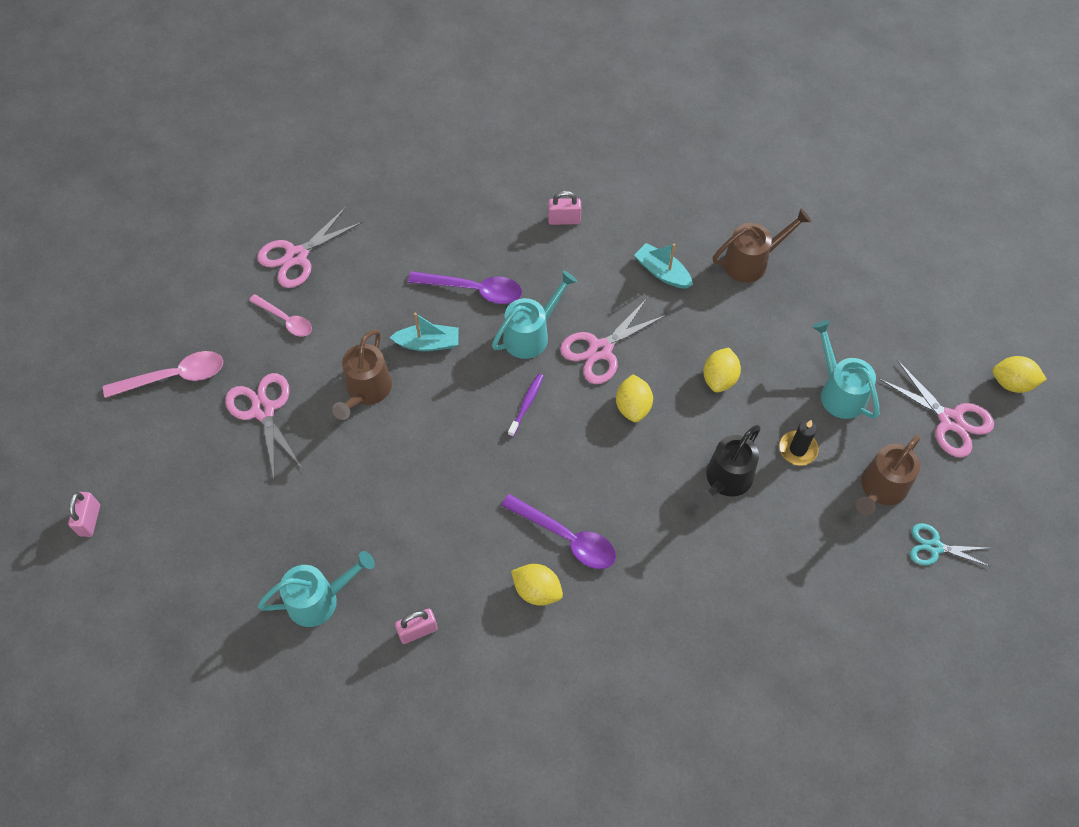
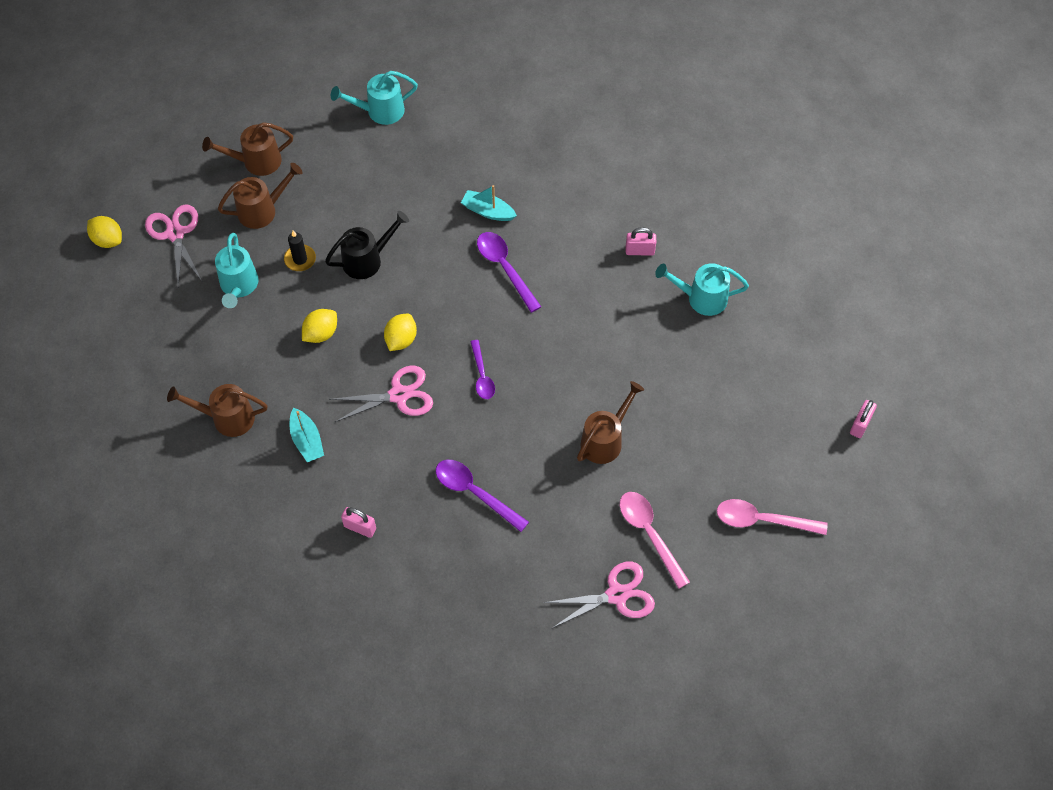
camera: 155 degrees left, 0 degrees up
(263, 410) = (696, 458): pink scissors -> none
(286, 320) = (649, 533): pink spoon -> pink spoon, size x1.51
(428, 343) = (536, 460): turquoise boat -> turquoise boat (488, 211)
(526, 404) = (482, 376): purple toothbrush -> purple spoon
(531, 334) = (447, 432): turquoise watering can -> turquoise watering can (379, 111)
(537, 590) = (544, 243): yellow lemon -> none
(934, 547) = (256, 162): turquoise scissors -> brown watering can

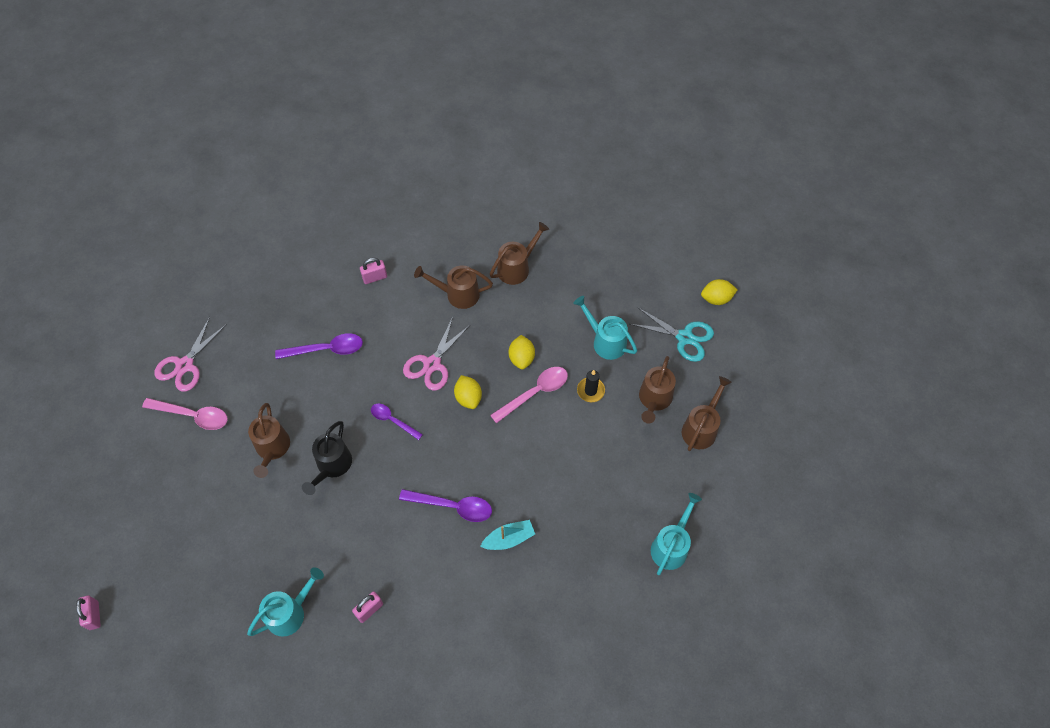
camera: 135 degrees right, 0 degrees up
(175, 233) = (684, 337): pink scissors -> turquoise scissors
(307, 440) = (457, 294): turquoise boat -> brown watering can
(367, 259) = (549, 429): black watering can -> black watering can (332, 466)
(762, 520) = (122, 485): pink spoon -> pink spoon (535, 392)

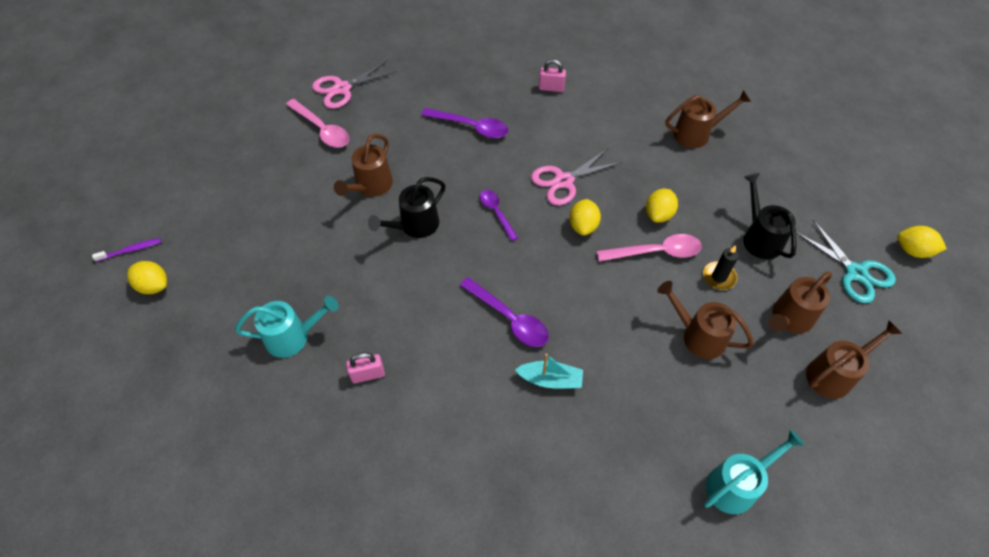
camera: 30 degrees right, 5 degrees down
(94, 615) = (131, 250): pink padlock -> purple toothbrush
(139, 634) = (154, 286): none -> yellow lemon
(457, 294) = (623, 132): brown watering can -> brown watering can (697, 335)
(605, 341) = (759, 237): turquoise watering can -> black watering can

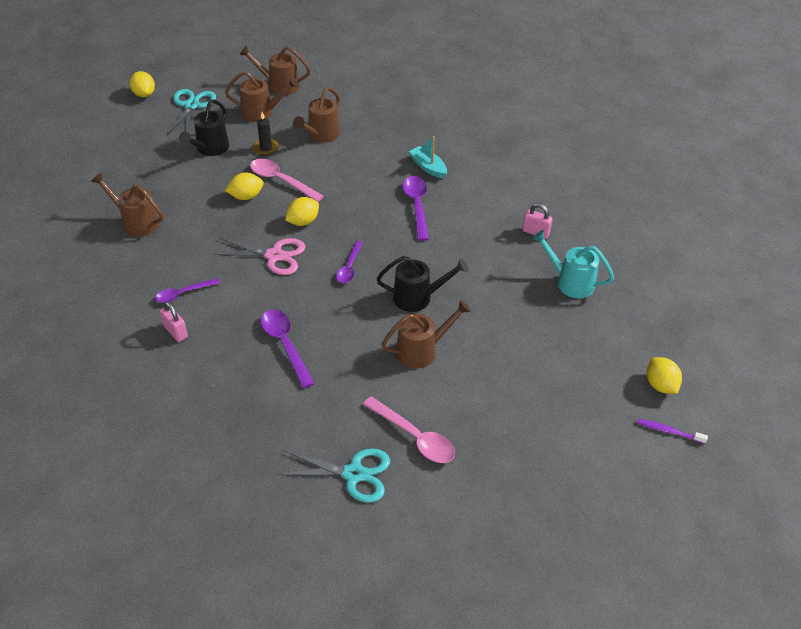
camera: 140 degrees left, 10 degrees down
(322, 130) = (415, 437): pink spoon -> pink spoon turned 135 degrees clockwise
(342, 88) = (353, 474): pink scissors -> turquoise scissors
(584, 111) = (182, 294): none -> purple spoon
(697, 335) = (321, 135): brown watering can -> brown watering can turned 45 degrees clockwise
(736, 484) = (388, 86): turquoise watering can -> none

